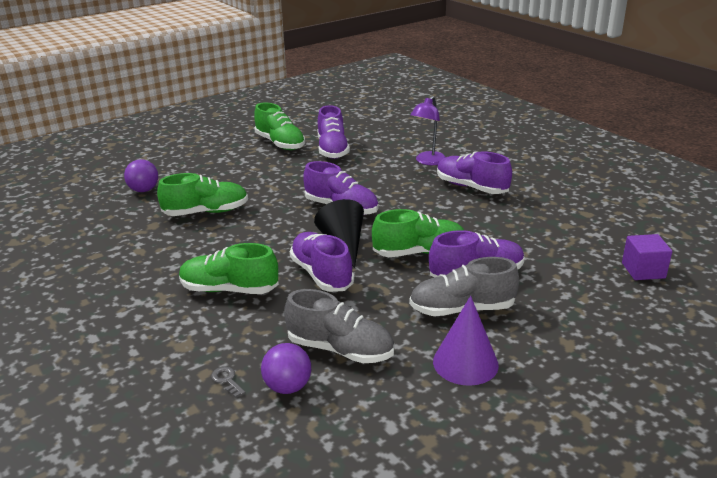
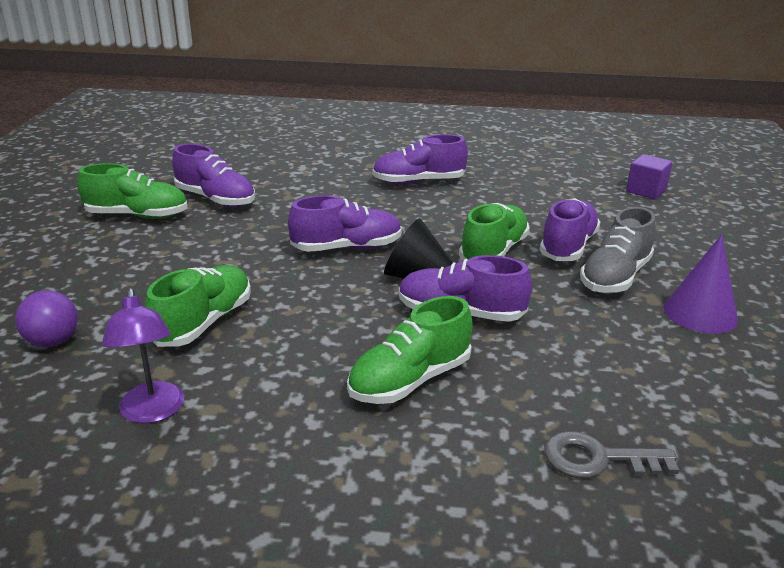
camera: 50 degrees left, 0 degrees up
(227, 380) = (598, 459): grey key -> grey key, size x1.93
(288, 387) = (649, 423): purple ball -> none
(340, 349) = (613, 363): grey shoe -> none
(428, 161) = (336, 175): purple lamp -> purple lamp (152, 412)

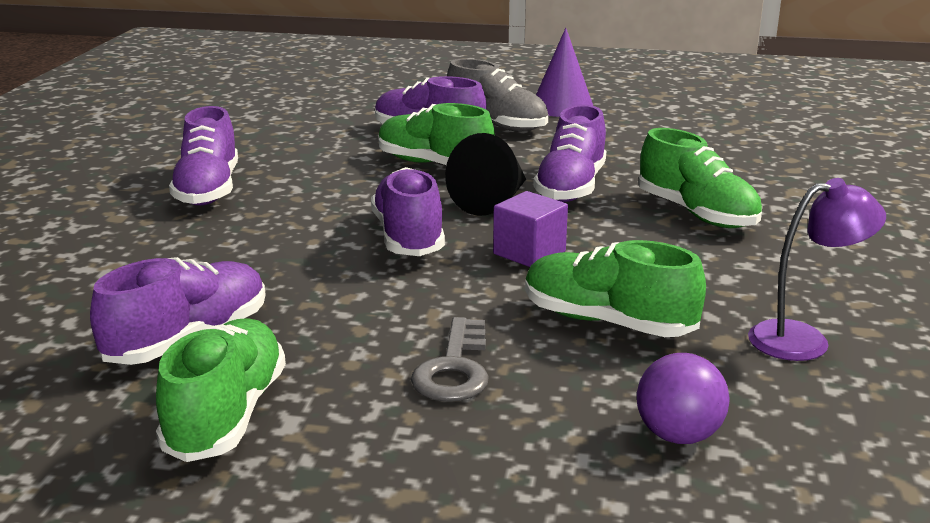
camera: 85 degrees left, 5 degrees down
(598, 459) = (776, 159): grey key -> grey key (454, 369)
(646, 191) = (302, 92): purple cube -> purple cube (529, 253)

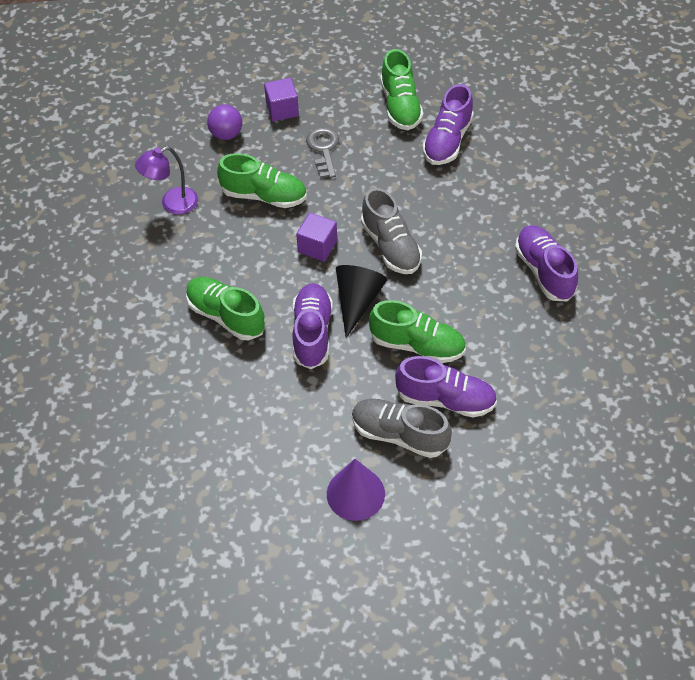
camera: 165 degrees right, 30 degrees up
(408, 237) = (391, 246): purple shoe -> grey shoe
(520, 462) = (282, 109): none -> purple cube

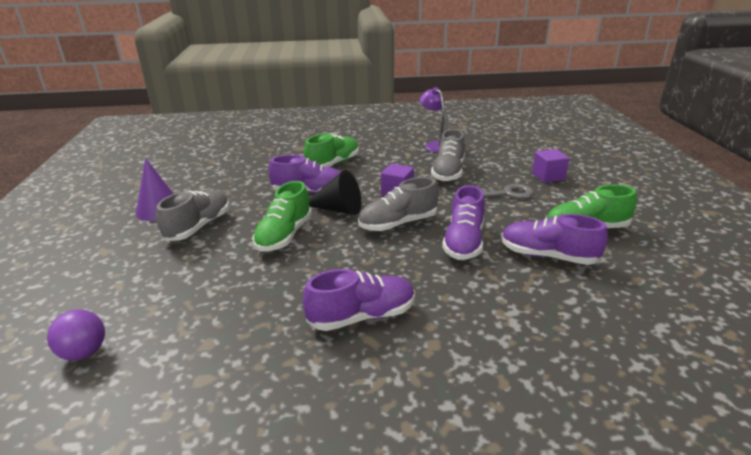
camera: 90 degrees right, 25 degrees down
(226, 134) = (509, 158): purple ball -> purple ball (84, 353)
(264, 196) = (448, 172): green shoe -> grey shoe
(445, 399) = (221, 248): purple shoe -> purple shoe (464, 242)

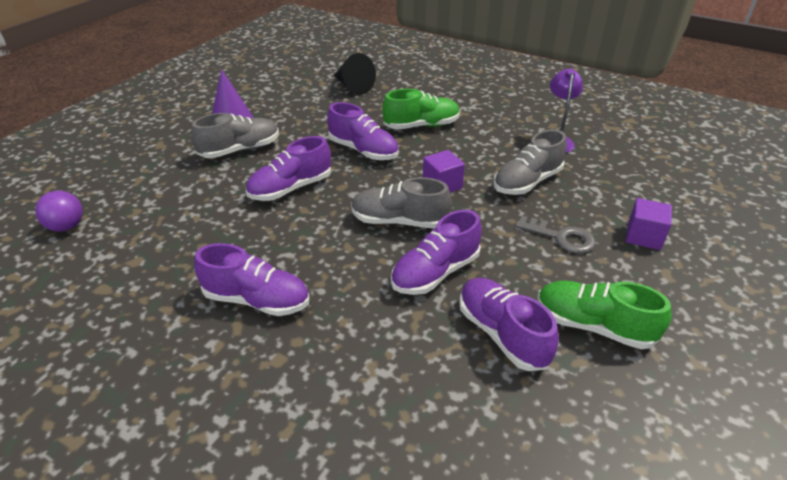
camera: 35 degrees right, 10 degrees up
(284, 235) = (291, 188): green shoe -> purple shoe
(338, 209) = (365, 180): black cone -> black cone (353, 86)

